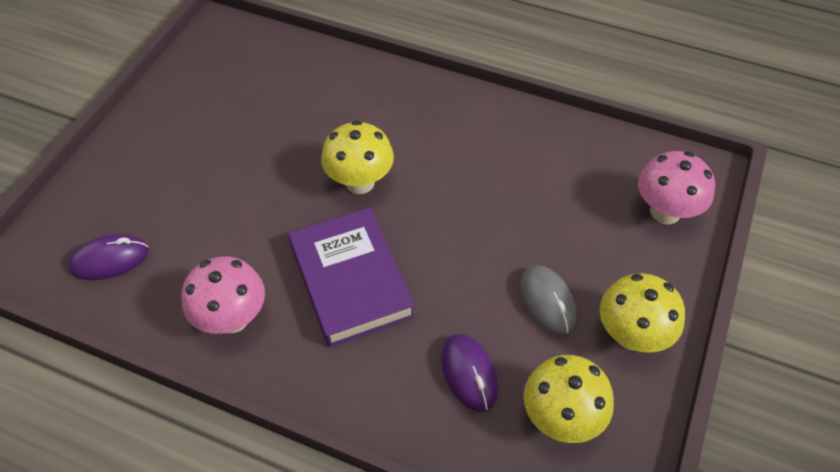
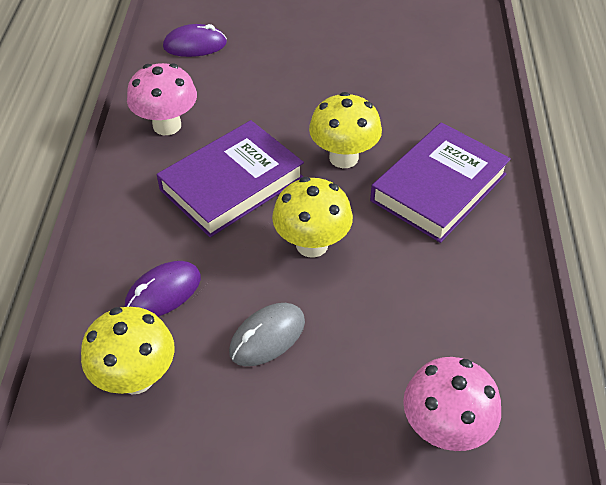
camera: 70 degrees right, 5 degrees down
(110, 260) = (195, 45): purple mouse -> purple mouse turned 60 degrees counterclockwise
(428, 129) = (438, 187): none -> purple book
(631, 335) = (253, 423): yellow mushroom -> yellow mushroom (312, 244)

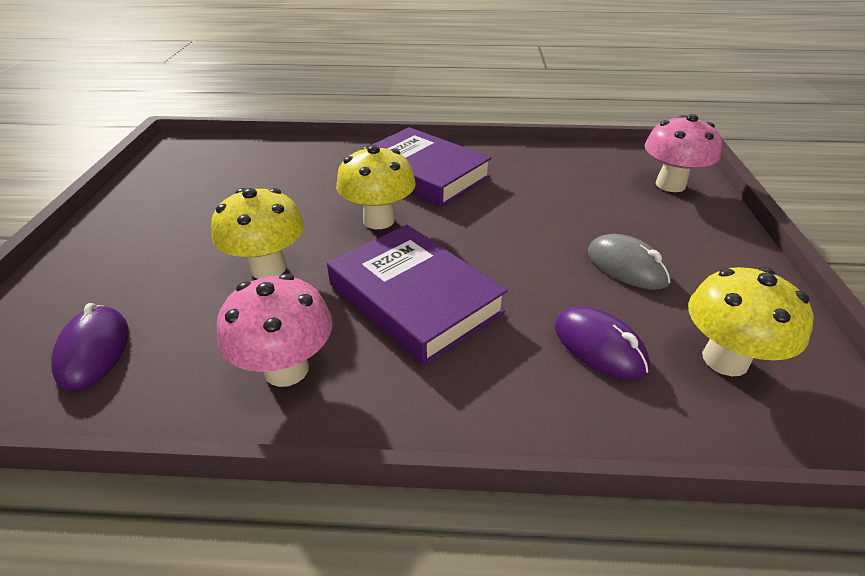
camera: 90 degrees left, 10 degrees down
(312, 244) = (503, 240): yellow mushroom -> yellow mushroom (268, 268)

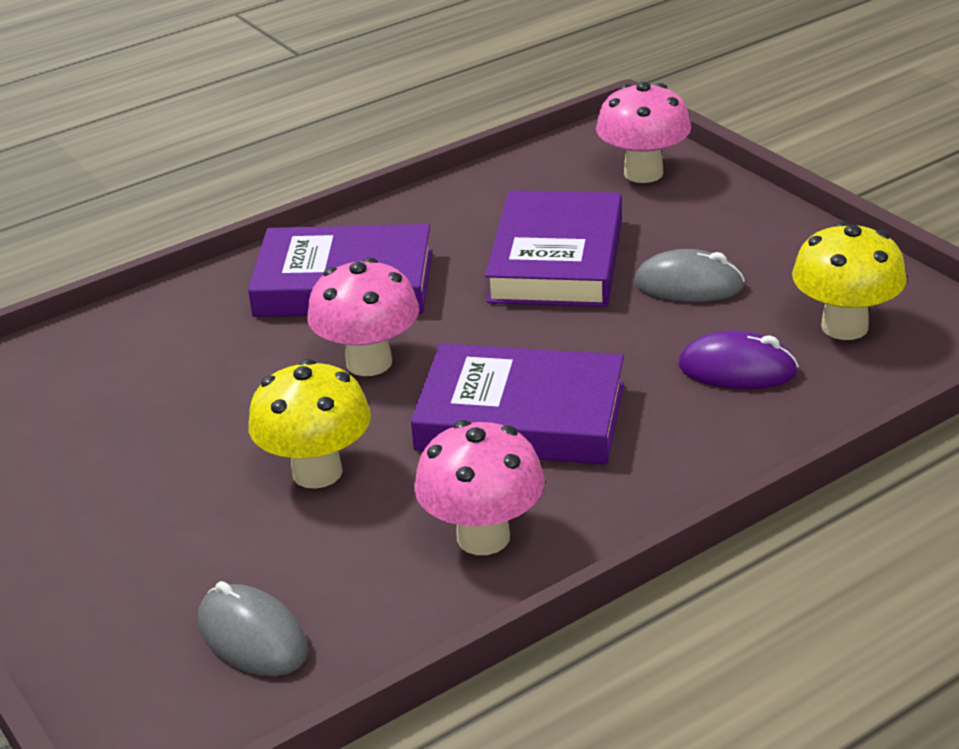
camera: 35 degrees left, 5 degrees down
(94, 351) = (253, 637): purple mouse -> grey mouse
(378, 220) = (369, 362): yellow mushroom -> pink mushroom
(555, 212) = (556, 260): none -> purple book

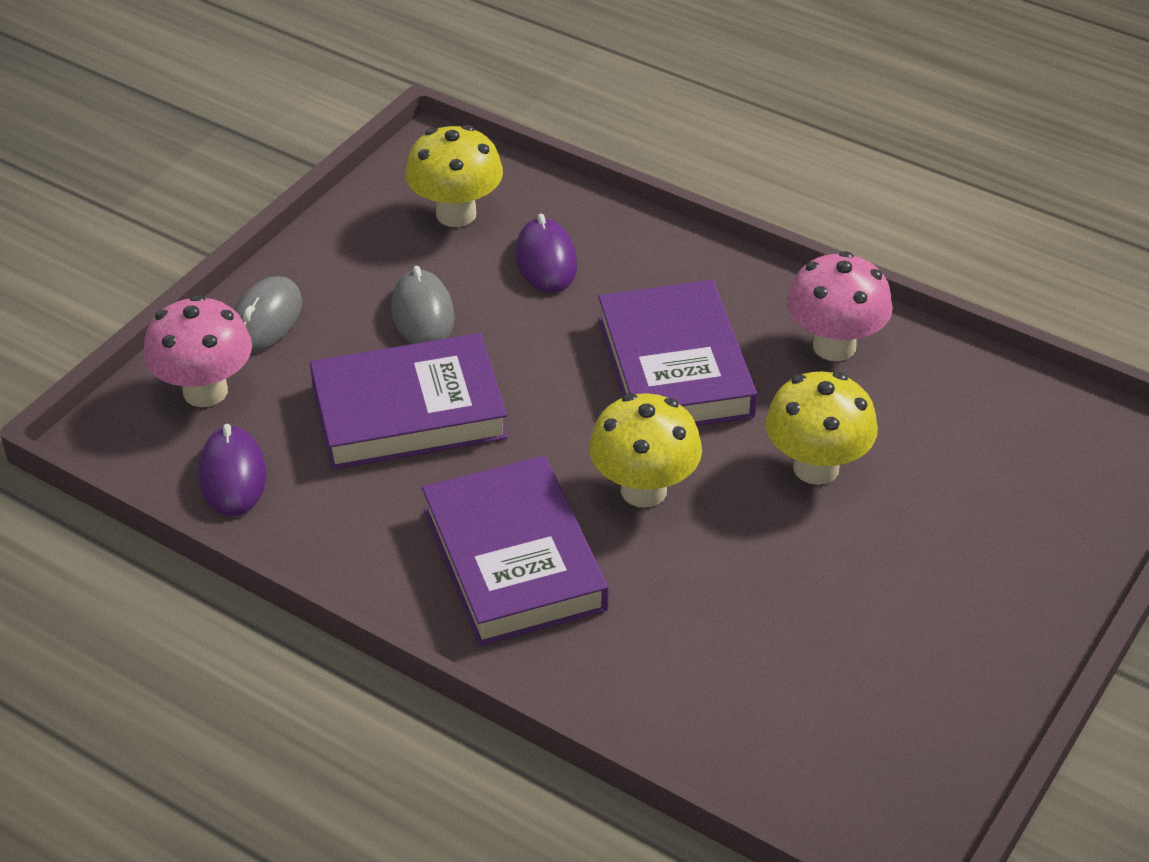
camera: 115 degrees left, 10 degrees up
(253, 637) = (1016, 433): grey mouse -> grey mouse (265, 320)
(369, 362) = (643, 490): pink mushroom -> yellow mushroom
(534, 176) = (232, 475): none -> purple mouse

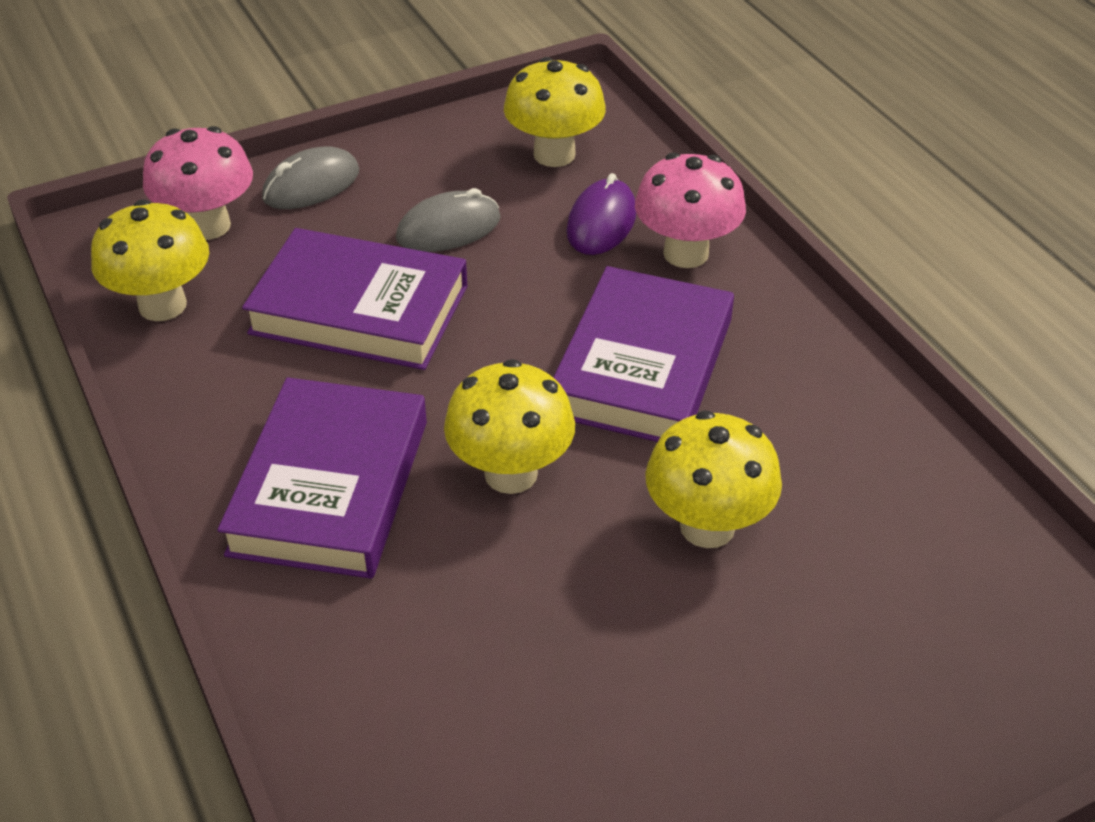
camera: 30 degrees right, 0 degrees up
(232, 475) = (162, 305): purple mouse -> yellow mushroom
(423, 314) = (448, 229): grey mouse -> grey mouse turned 45 degrees clockwise
(834, 346) = (826, 410): pink mushroom -> pink mushroom (686, 253)

